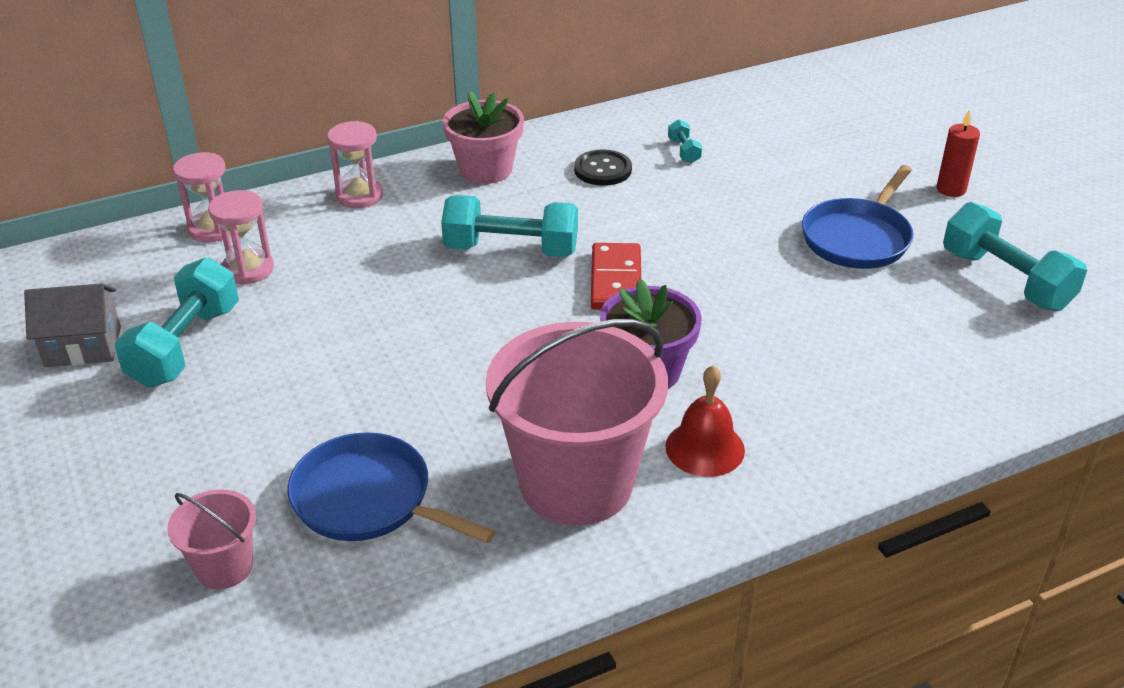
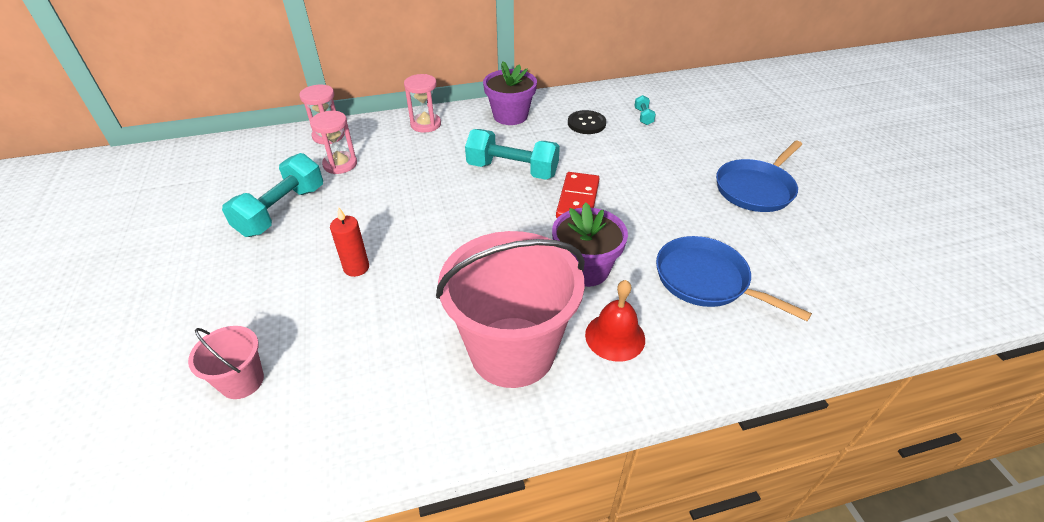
camera: 10 degrees right, 5 degrees up
(83, 346) = (219, 203): grey house -> none
(368, 499) = (360, 342): blue pan -> blue pan (705, 280)
(485, 169) = (510, 116): pink flower pot -> purple flower pot
(951, 189) = (828, 161): red candle -> red candle (356, 268)
(1005, 280) = (864, 232): turquoise dumbbell -> none

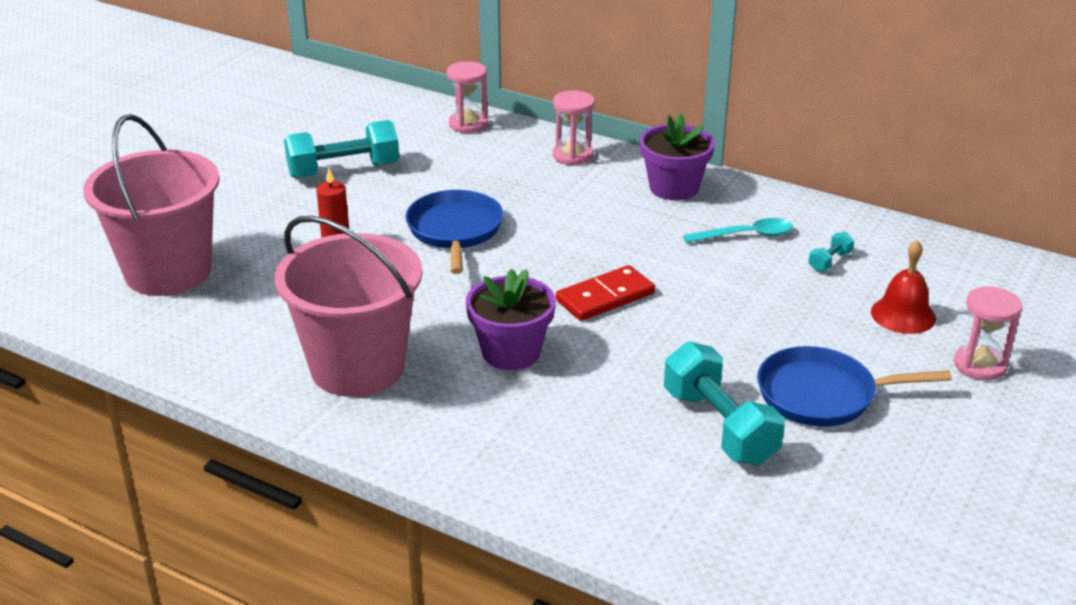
camera: 45 degrees right, 10 degrees down
(242, 381) = (168, 272): pink bucket -> pink bucket, size x2.17
(340, 164) = (441, 155): pink hourglass -> pink hourglass (980, 365)
(512, 170) = (587, 239): turquoise dumbbell -> turquoise dumbbell (719, 426)
(586, 123) = (746, 235): black button -> turquoise spoon
(615, 336) = (449, 410): red bell -> red bell (903, 315)
(705, 280) = (606, 426): blue pan -> blue pan (455, 230)

